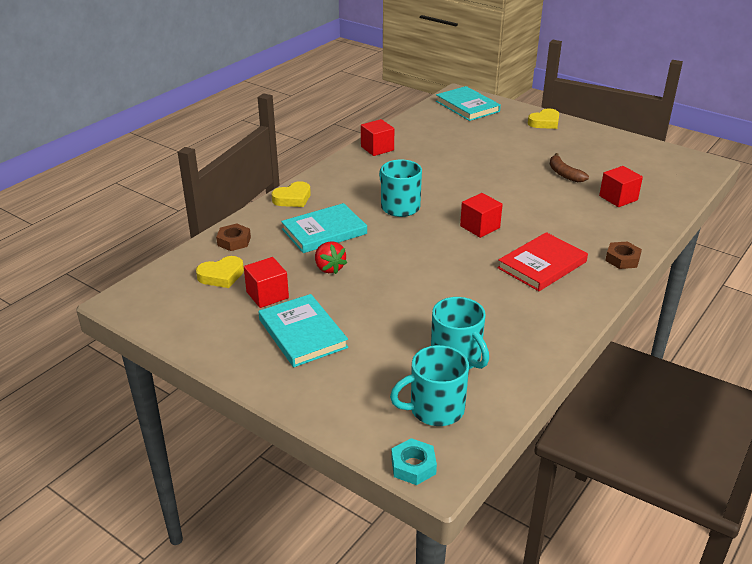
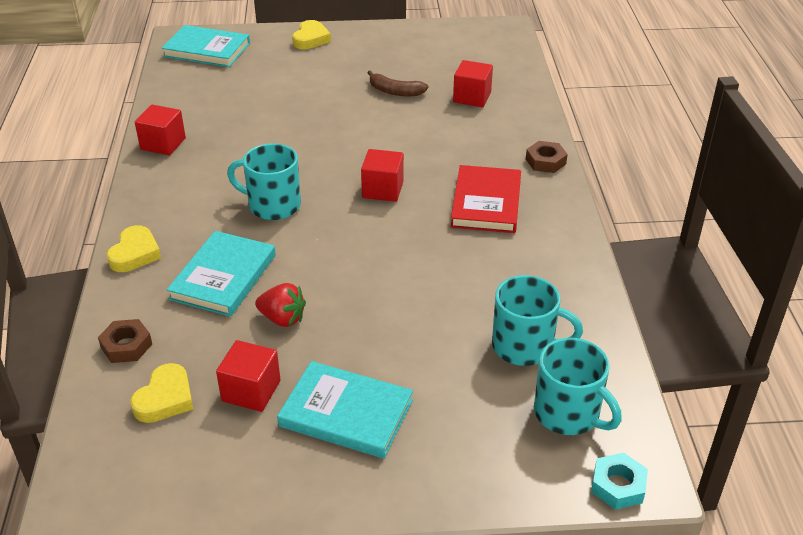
camera: 40 degrees left, 5 degrees up
(435, 409) = (568, 414): turquoise mug -> turquoise mug turned 75 degrees counterclockwise

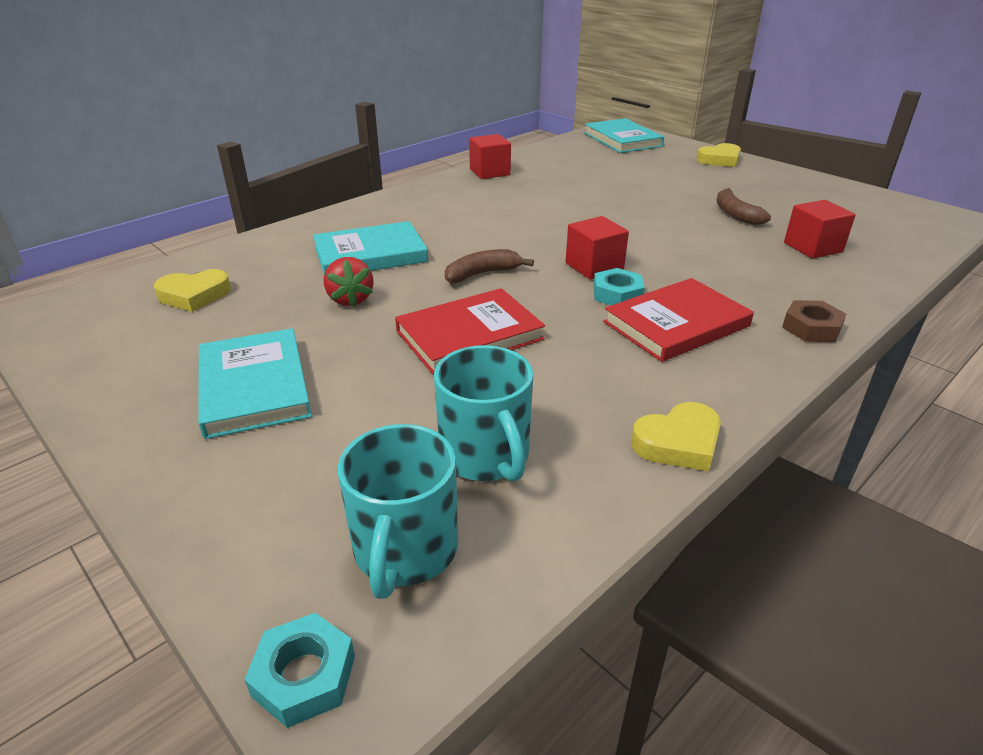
camera: 50 degrees right, 5 degrees down
(126, 346) = (242, 256): brown nut -> none
(135, 254) = (352, 215): yellow heart -> yellow heart (678, 443)
(251, 391) = (239, 326): red cube -> none
(273, 205) = (488, 234): turquoise mug -> none
(327, 240) = (482, 274): none -> brown banana
(399, 289) = (469, 335): none -> red book
(427, 202) = (617, 294): none -> turquoise nut

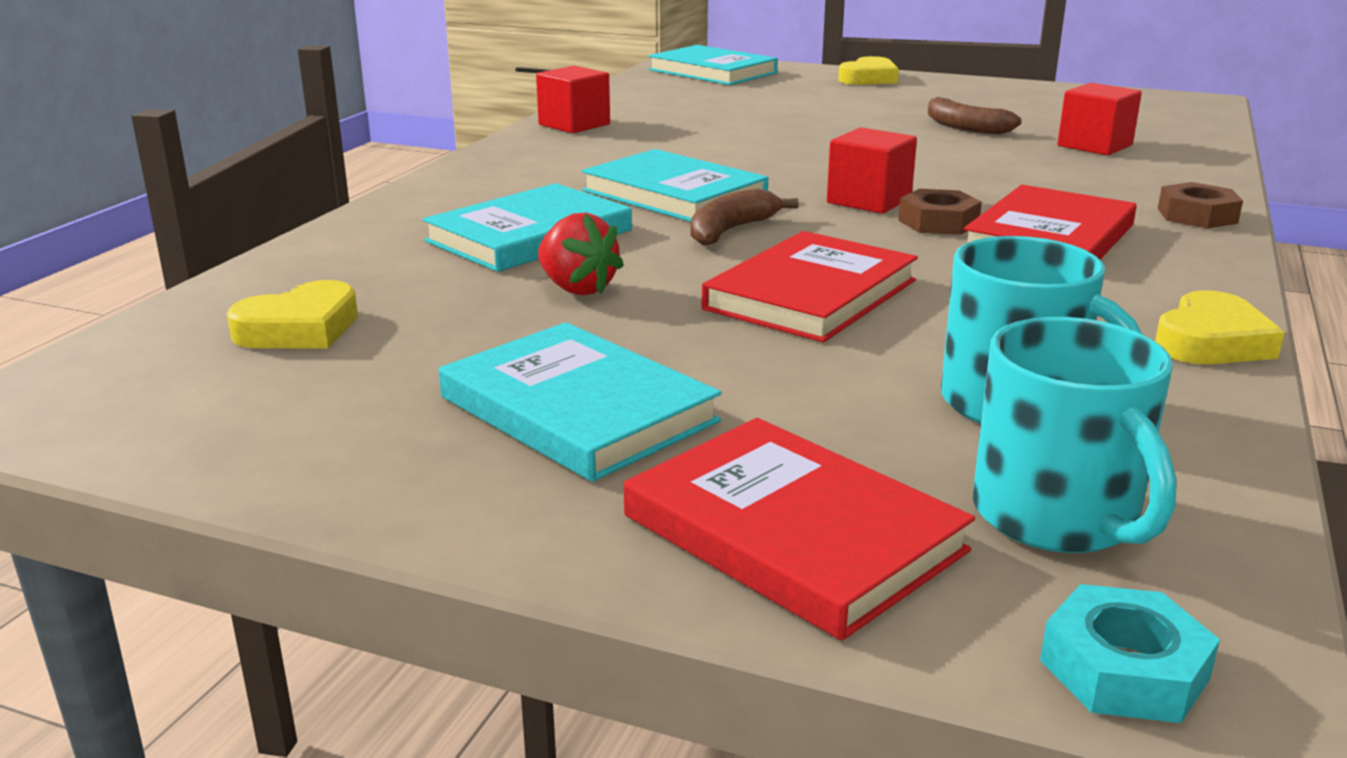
camera: 25 degrees left, 10 degrees down
(255, 508) = (793, 533): none -> red book
(483, 238) = (674, 194): none -> turquoise book
(617, 294) = (938, 222): turquoise nut -> brown nut

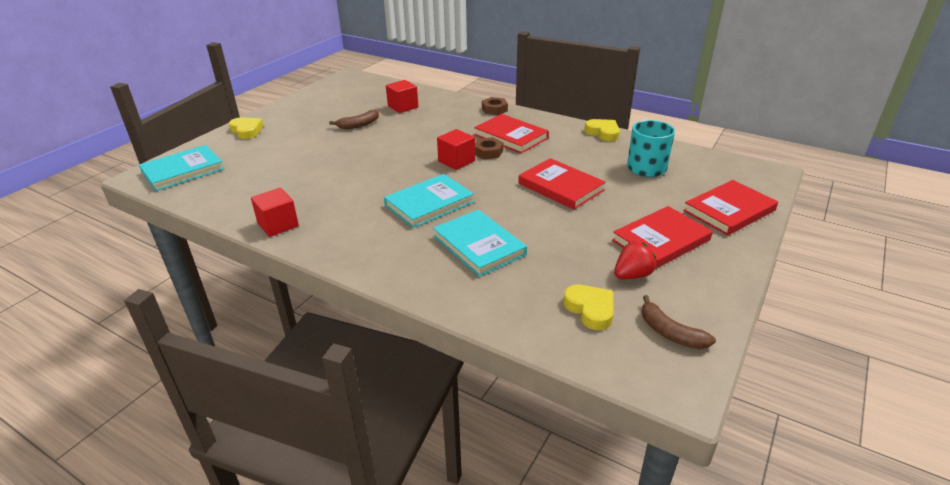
camera: 80 degrees left, 10 degrees up
(577, 288) = (549, 235): red strawberry -> red strawberry (632, 275)
(578, 409) = (661, 240): turquoise book -> red book
(730, 230) = (485, 195): brown banana -> brown banana (670, 333)
(1057, 517) = (710, 174): turquoise mug -> none
(1124, 669) = (771, 180): turquoise nut -> none

